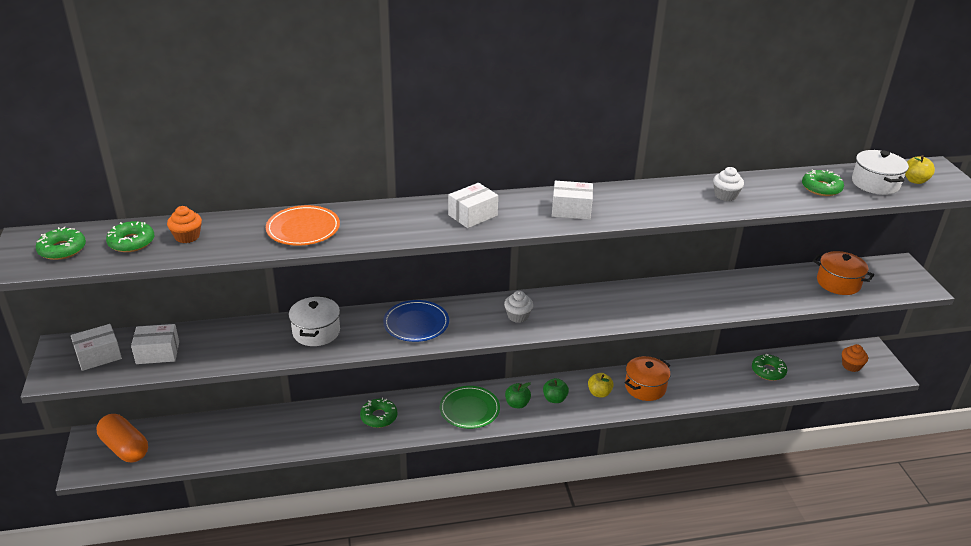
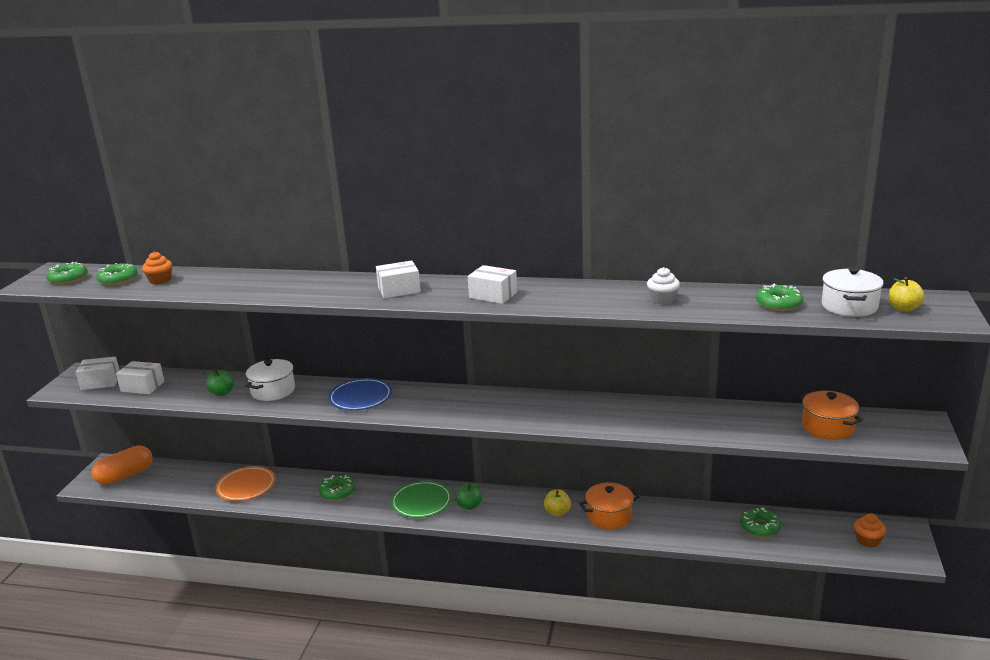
camera: 25 degrees right, 10 degrees down
(125, 448) = (125, 476): orange capsule -> orange capsule turned 75 degrees clockwise
(303, 229) = (250, 284): orange plate -> orange plate (246, 486)
(518, 316) = (456, 405): white cupcake -> none
(554, 399) = (509, 509): green apple -> green apple (222, 393)

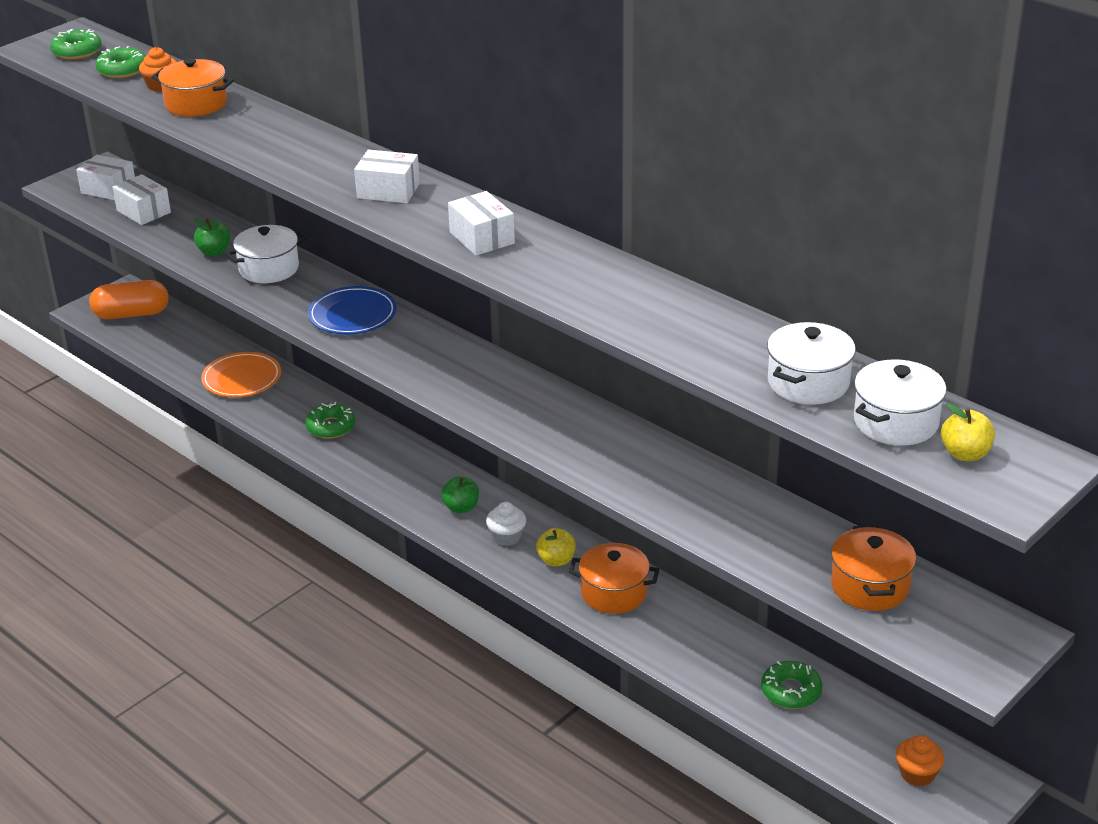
camera: 30 degrees right, 10 degrees up
(200, 283) = (196, 104): none -> orange pot
(421, 502) = (412, 479): green plate -> none
(662, 299) = (671, 320): white cupcake -> white cupcake (506, 537)
(779, 304) = (808, 383): green donut -> white pot

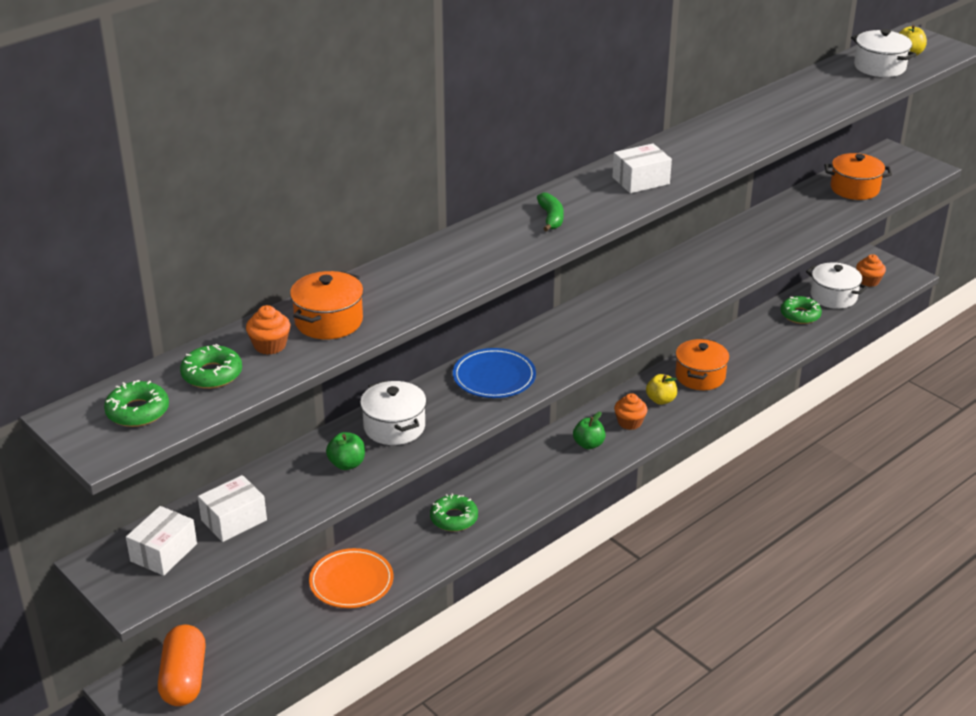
camera: 85 degrees left, 0 degrees up
(388, 191) = (551, 218): white box -> green banana
(506, 537) = (629, 422): white cupcake -> orange cupcake
(808, 383) = (839, 86): white pot -> white pot (833, 296)

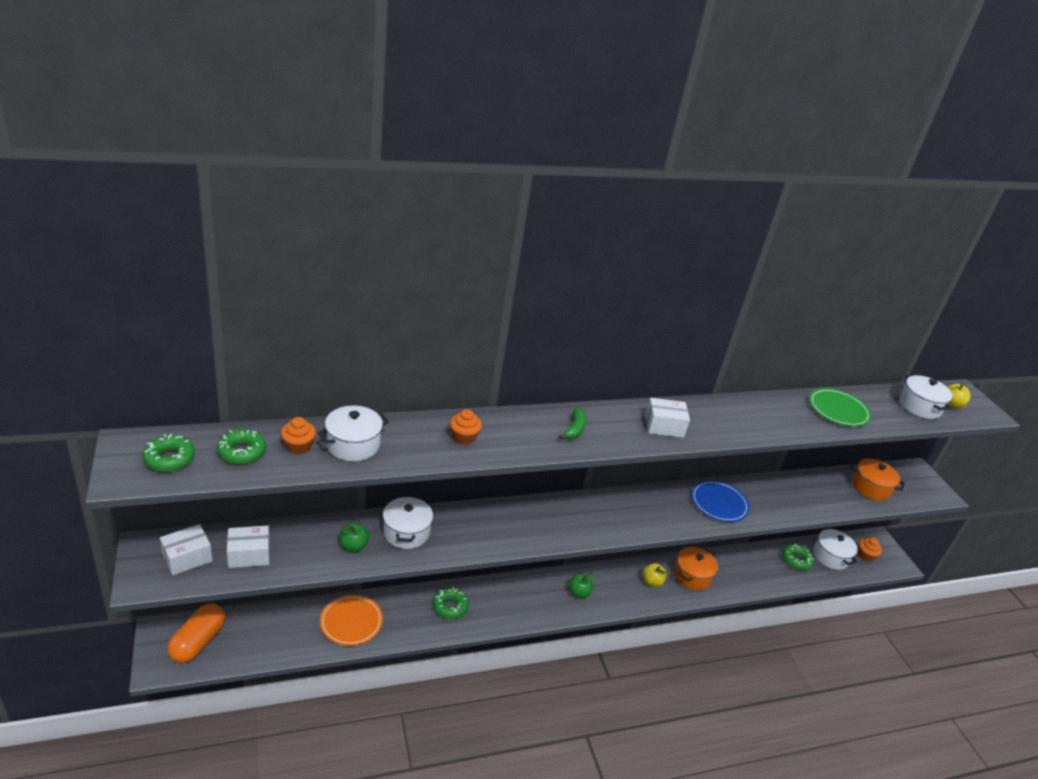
camera: 20 degrees right, 0 degrees up
(329, 321) = (353, 445): orange pot -> white pot
(494, 377) = (502, 524): blue plate -> blue plate (719, 503)
(629, 422) = (618, 589): orange cupcake -> orange cupcake (464, 437)
(803, 100) = (838, 410): none -> green plate

